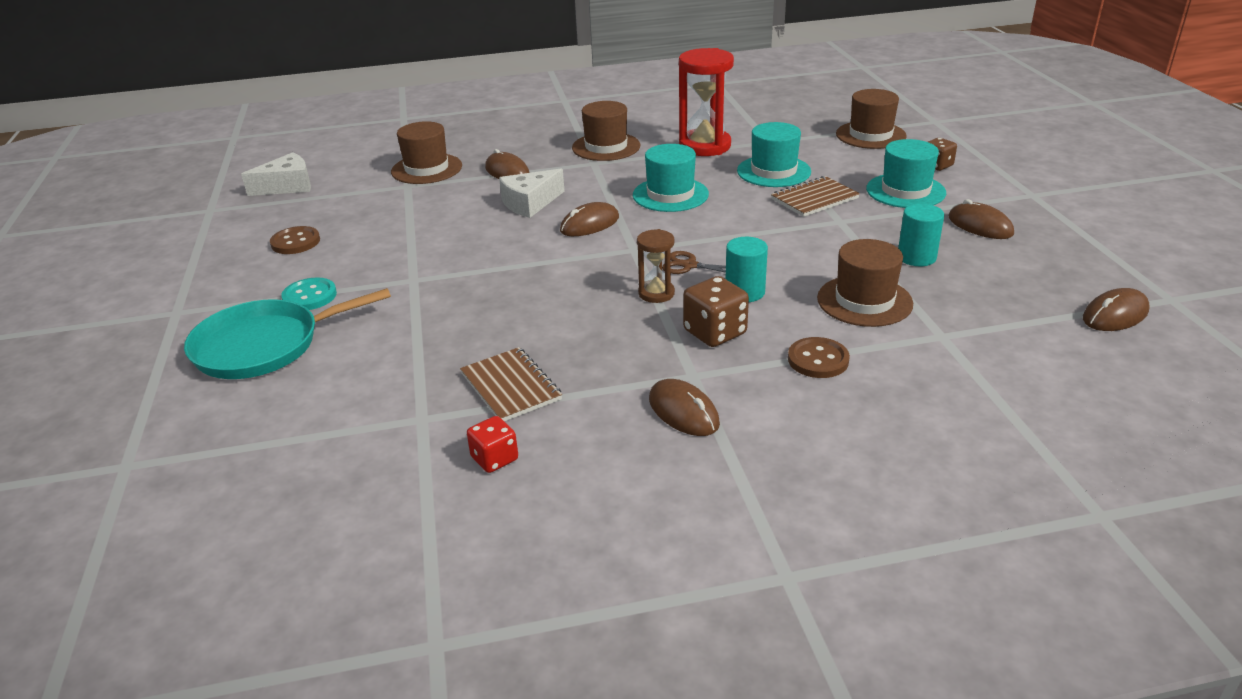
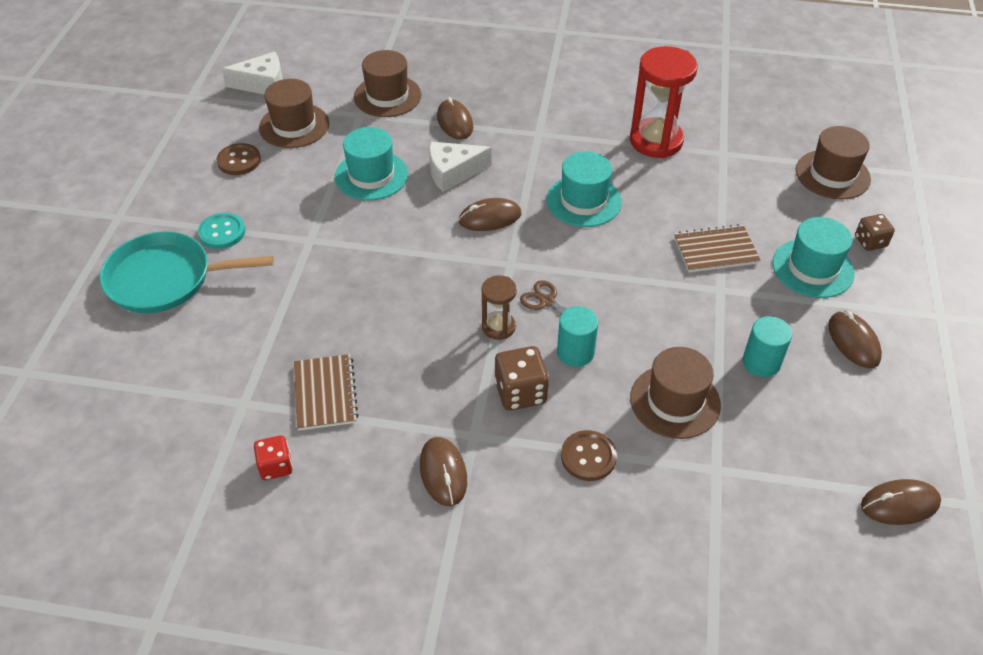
camera: 20 degrees right, 15 degrees up
(606, 147) = (562, 113): brown hat -> brown hat (294, 126)
(773, 171) = (700, 198): turquoise hat -> turquoise hat (371, 175)

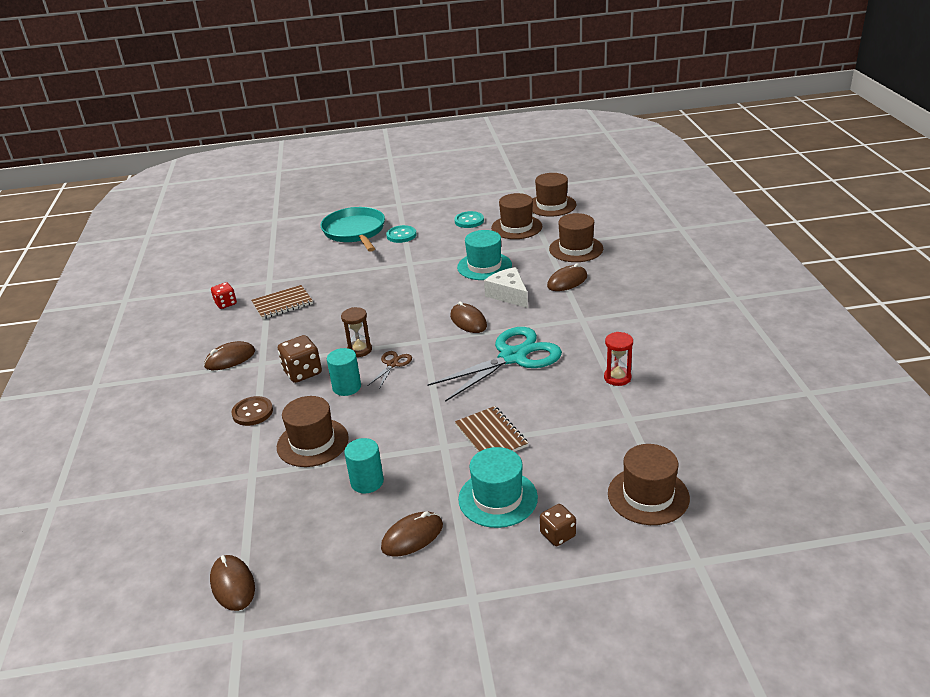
camera: 75 degrees right, 15 degrees down
(239, 161) = (469, 221): brown button -> turquoise button
(262, 84) = (551, 205): white cheese -> brown hat
(583, 201) = (513, 357): turquoise hat -> turquoise scissors
(656, 141) = (617, 378): red hourglass -> red hourglass, size x0.53

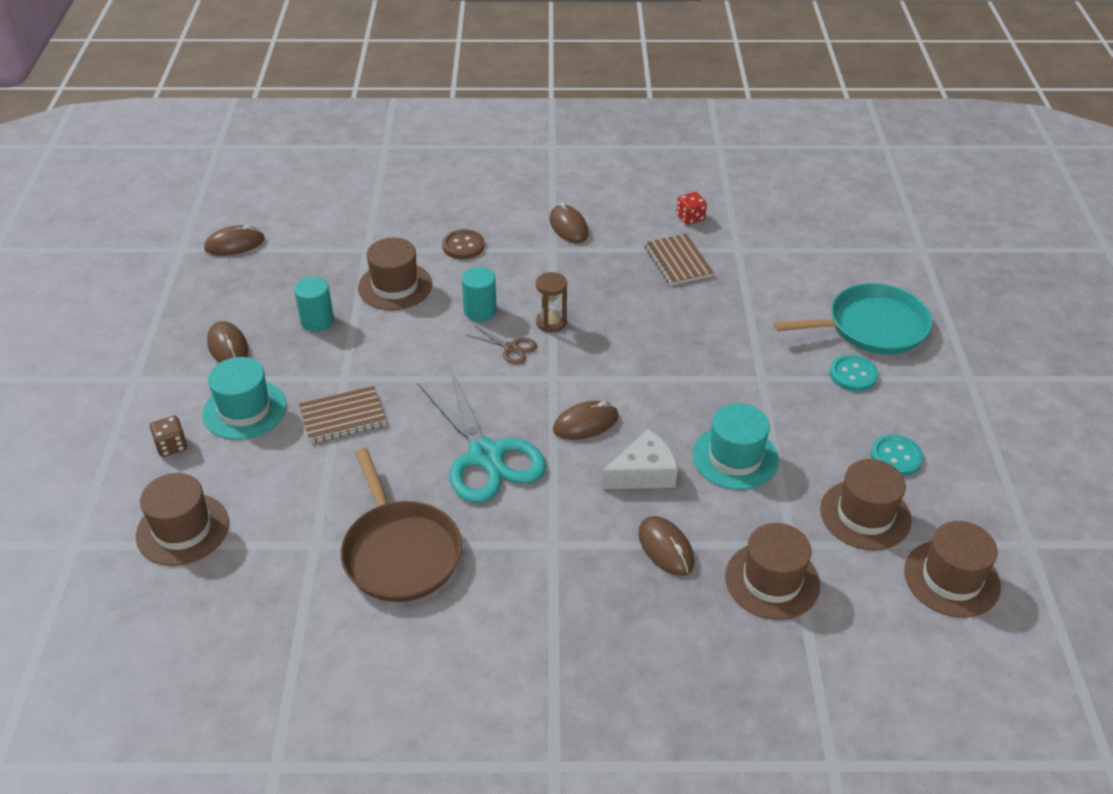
camera: 95 degrees right, 10 degrees up
(302, 372) = (522, 278): brown dice -> none
(617, 378) = (400, 552): red hourglass -> brown pan

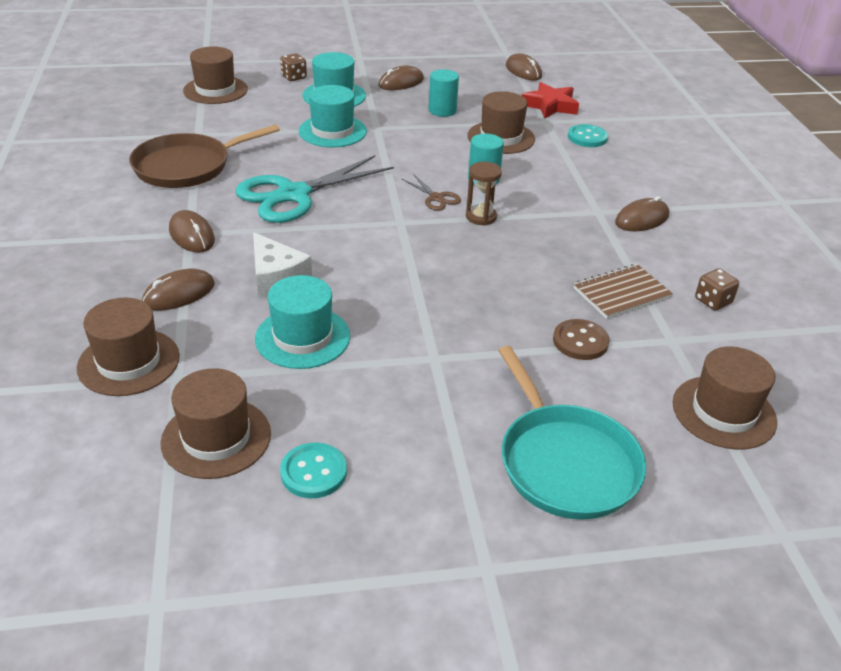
camera: 80 degrees right, 5 degrees down
(332, 240) = (550, 106): none -> red star
(343, 416) = (332, 131): brown notebook -> turquoise hat
(463, 246) = (575, 164): brown button -> brown button (580, 341)
(511, 348) = (436, 198): brown scissors -> brown scissors turned 60 degrees counterclockwise
(585, 423) = (341, 243): brown mouse -> brown mouse (192, 235)
(690, 218) = (713, 301): red dice -> brown dice
(853, 375) = (460, 438): turquoise button -> turquoise button (587, 137)
(951, 578) = (109, 512): brown hat -> brown hat (723, 412)

